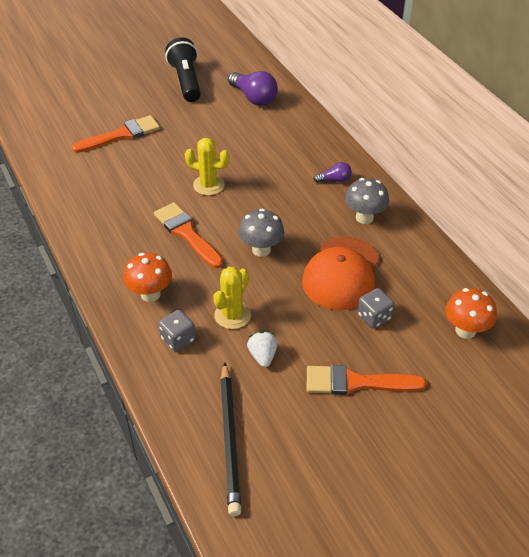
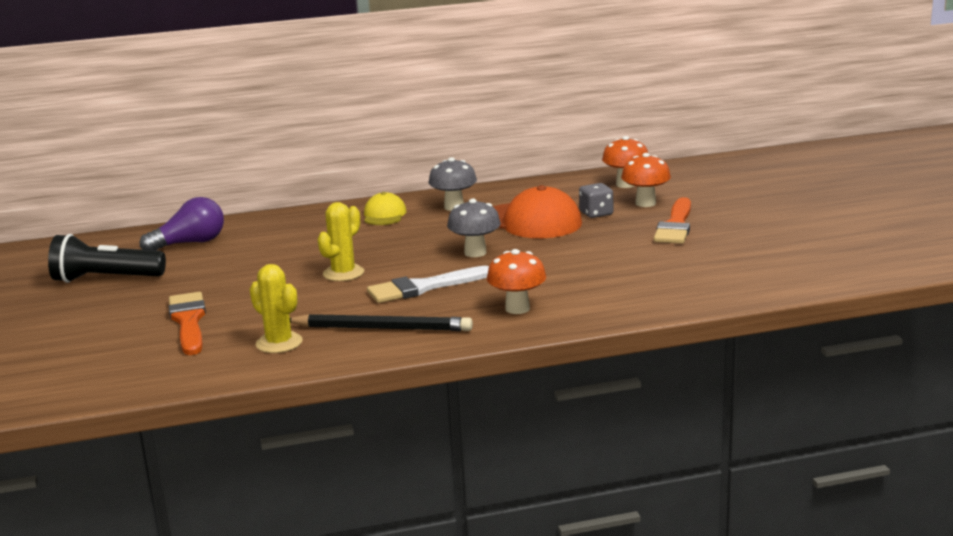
camera: 75 degrees left, 25 degrees down
(178, 339) = (594, 296): grey dice -> none
(186, 233) = (423, 287): orange brush -> white brush
(229, 439) = (734, 277): black pencil -> black pencil (382, 328)
(232, 315) = (569, 270): yellow cactus -> yellow cactus (279, 343)
(262, 356) = (631, 259): white strawberry -> none
(334, 180) = (384, 215): purple light bulb -> yellow cap
(413, 352) = (645, 203): none -> orange mushroom

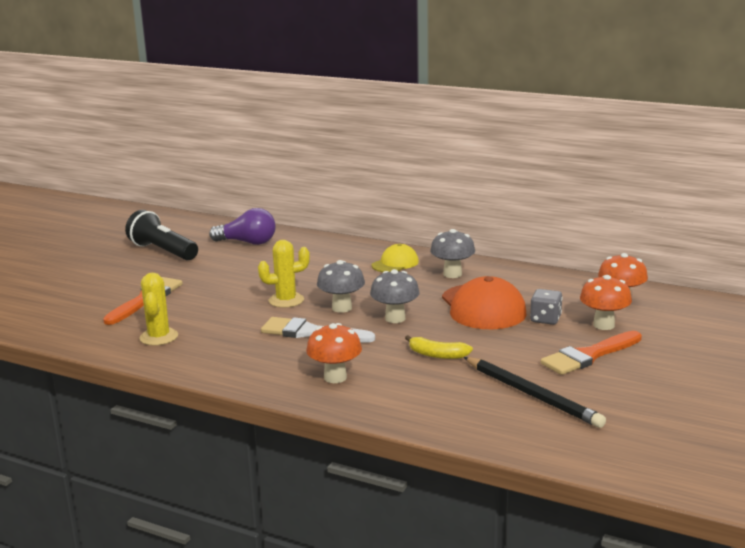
camera: 40 degrees right, 0 degrees up
(382, 328) = (229, 353): black pencil -> black pencil (531, 395)
(410, 261) = (341, 308): none -> grey mushroom
(565, 264) = (437, 355): none -> yellow banana

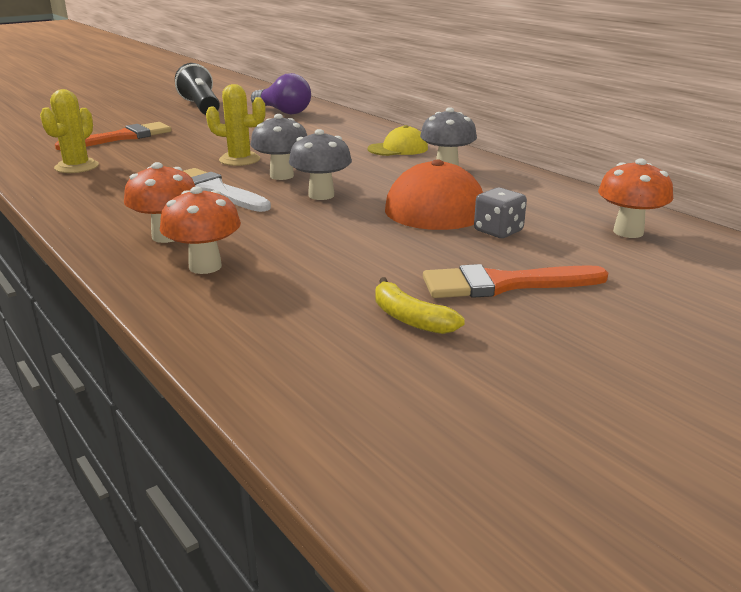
camera: 25 degrees right, 5 degrees up
(437, 355) = (311, 239): yellow banana -> yellow banana (410, 319)
(531, 395) = (360, 312): black pencil -> none
(603, 325) = (570, 253): orange mushroom -> orange mushroom (205, 266)

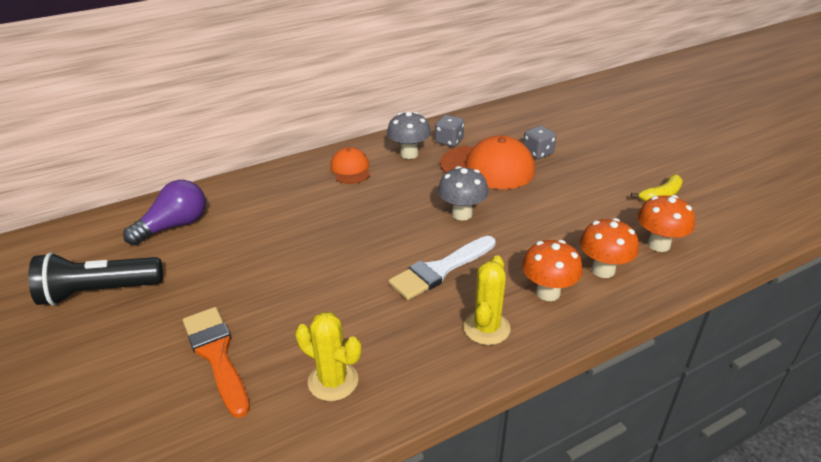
camera: 80 degrees left, 10 degrees up
(239, 160) = (350, 256): yellow cactus -> yellow cactus (486, 328)
(281, 176) = (407, 232): grey mushroom -> none
(398, 149) = (350, 169): yellow cap -> orange cap
(494, 183) = (449, 141): none -> grey dice
(503, 284) = (613, 162): orange brush -> none
(628, 232) = (539, 115): orange mushroom -> orange mushroom (658, 244)

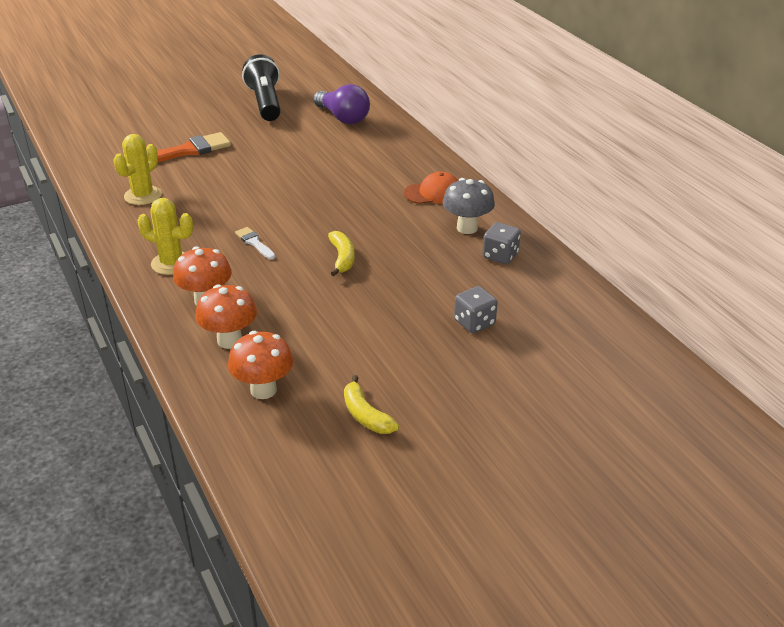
camera: 90 degrees right, 0 degrees up
(440, 270) = (254, 243): white brush -> white brush, size x0.51
(462, 214) = (342, 258): grey mushroom -> yellow banana
(487, 167) = (437, 281): orange cap -> none

